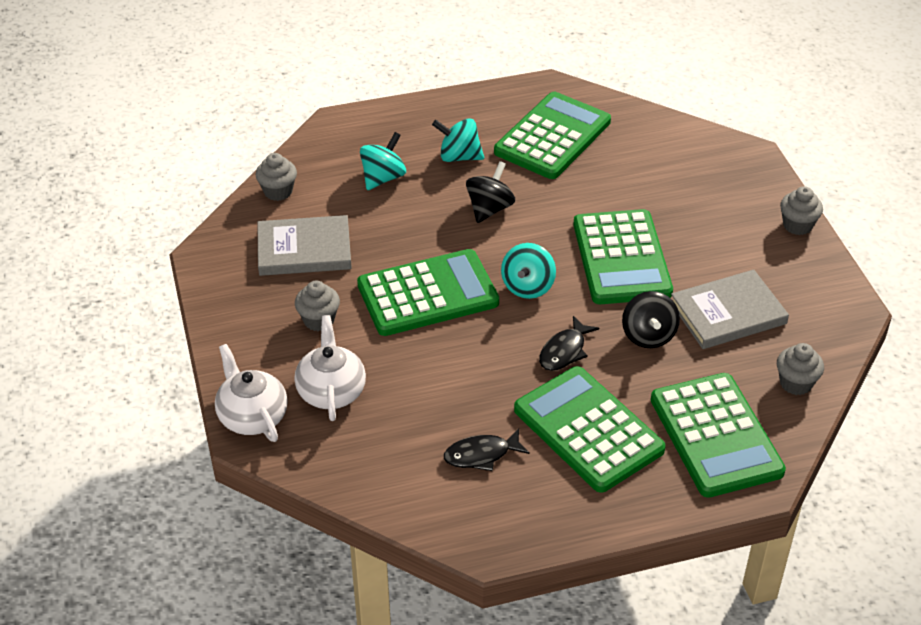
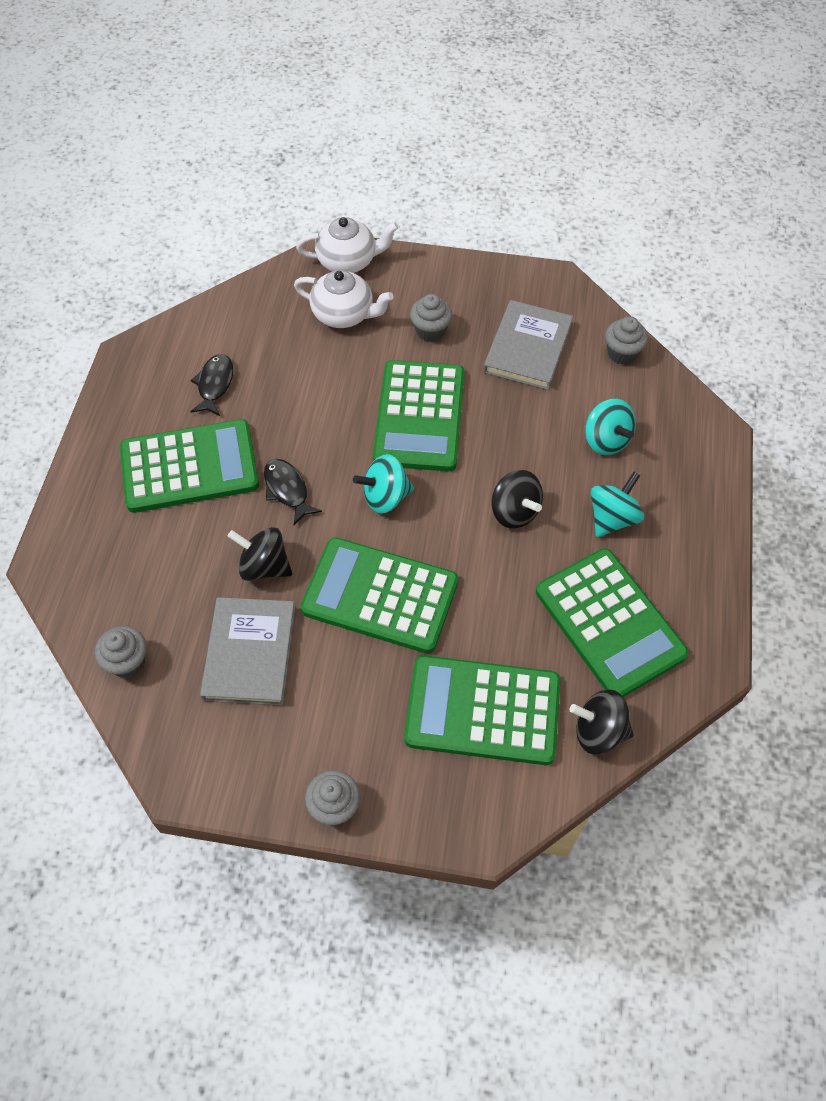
camera: 115 degrees right, 15 degrees up
(528, 287) = (385, 497): turquoise spinning top -> turquoise spinning top turned 60 degrees counterclockwise
(640, 122) = (598, 731): none -> black spinning top
(716, 435) = (118, 559): green calculator -> green calculator (482, 711)

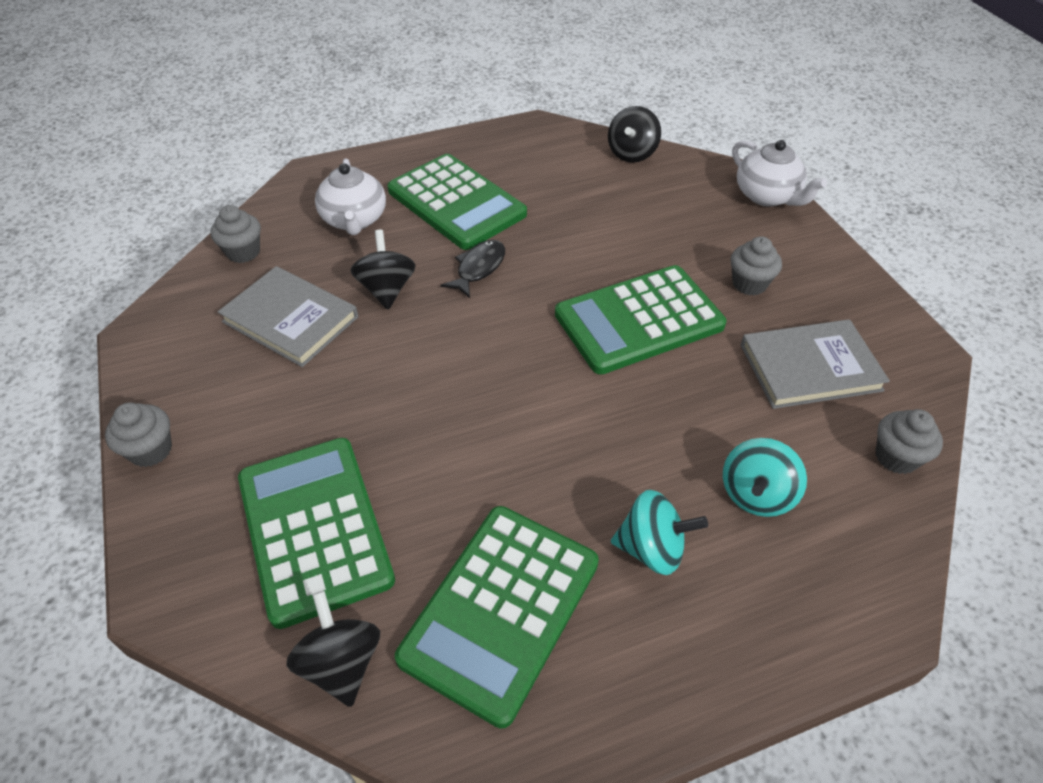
camera: 60 degrees right, 10 degrees down
(215, 384) = (551, 180): black fish -> none
(250, 653) = (290, 319): grey book -> grey book turned 60 degrees clockwise
(344, 314) = (705, 219): white teapot -> white teapot (354, 220)
(380, 596) = (405, 382): green calculator -> none
(385, 497) = (523, 336): turquoise spinning top -> none
(514, 511) = (586, 448): black spinning top -> black spinning top (632, 153)

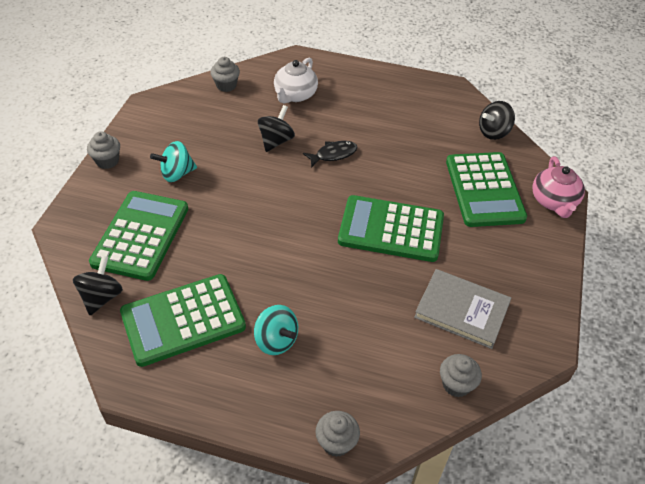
camera: 35 degrees right, 0 degrees up
(290, 319) = (217, 132): grey book -> none
(456, 202) = (358, 111): green calculator -> green calculator (484, 190)
(749, 284) = (479, 246): grey cupcake -> grey cupcake (336, 442)
(756, 494) = (356, 351): turquoise spinning top -> turquoise spinning top (177, 174)
(767, 196) = (554, 201): white teapot -> pink teapot

